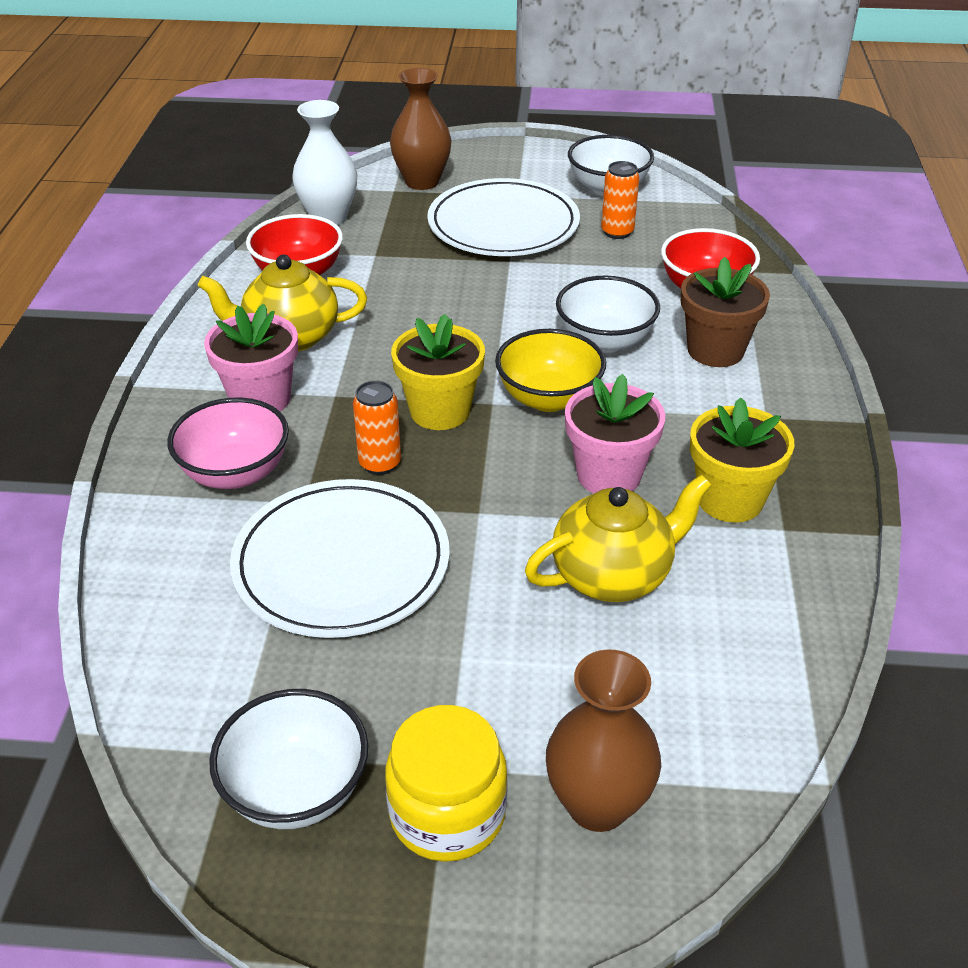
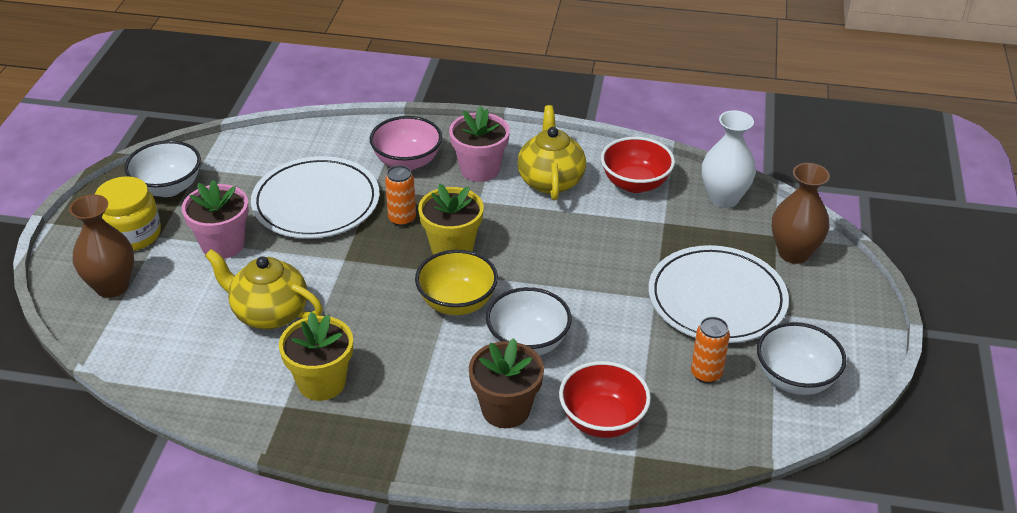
camera: 95 degrees right, 0 degrees up
(609, 475) = (364, 323): pink flower pot -> pink flower pot (223, 245)
(613, 575) = (269, 313): yellow teapot -> yellow teapot turned 135 degrees clockwise

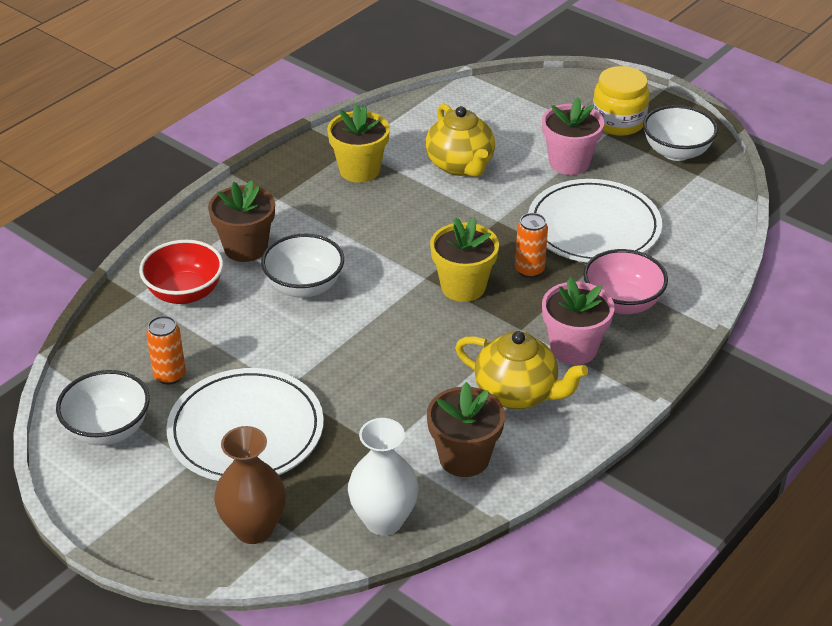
camera: 120 degrees right, 0 degrees up
(112, 286) = (556, 102): brown vase -> none
(269, 313) = (460, 165): yellow teapot -> yellow teapot turned 105 degrees clockwise
(457, 302) = (387, 264): yellow bowl -> none
(635, 183) = (464, 458): red bowl -> brown flower pot

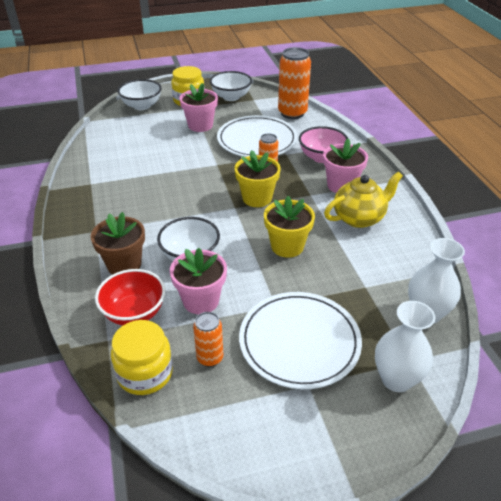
camera: 55 degrees left, 0 degrees up
(108, 429) = (235, 420): white bowl -> white bowl (142, 106)
(116, 342) = (145, 373): none -> yellow jar
(242, 329) = (201, 301): none -> pink flower pot
(254, 529) = (396, 379): brown vase -> white vase
(359, 170) = (113, 189): yellow flower pot -> yellow flower pot (287, 246)
(460, 165) = (157, 156): yellow teapot -> none
(464, 458) = (396, 259): brown flower pot -> none
(706, 226) = (292, 113): none -> orange can

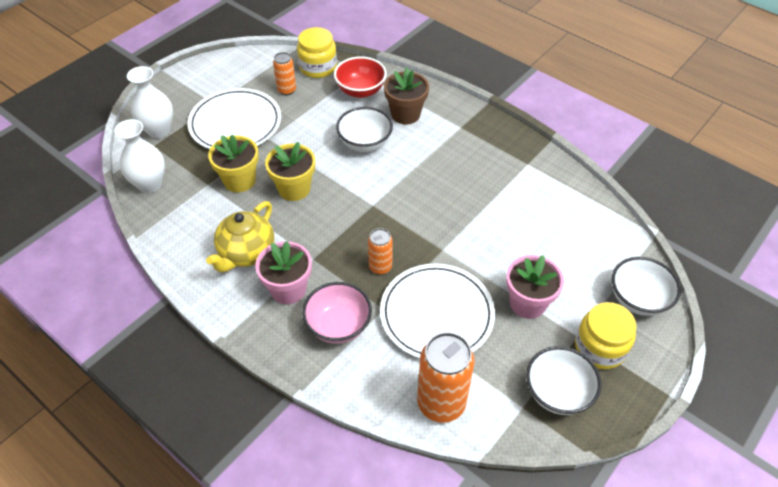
camera: 145 degrees right, 10 degrees up
(201, 301) = (324, 117): pink flower pot -> none
(257, 198) = (362, 226): yellow flower pot -> yellow flower pot (239, 180)

